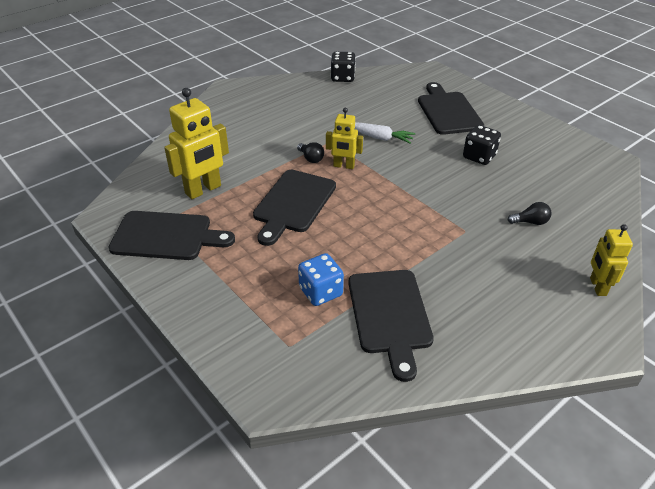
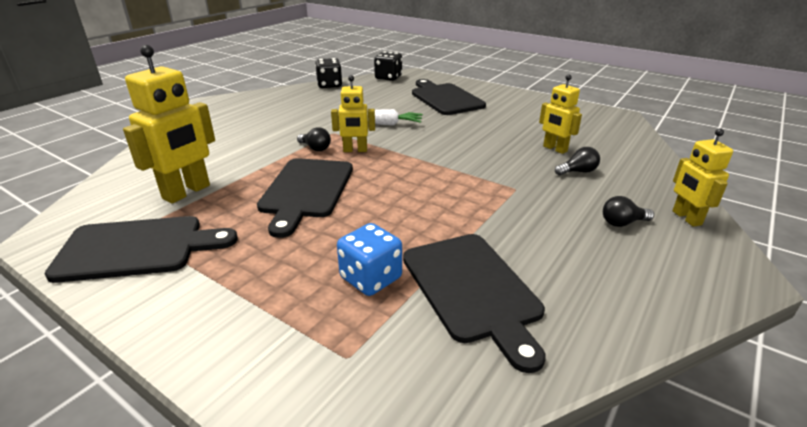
camera: 15 degrees left, 10 degrees down
(479, 156) = (494, 127): black dice -> black dice (388, 78)
(523, 192) = (554, 149): none -> yellow robot
(538, 281) = (622, 223): none -> black light bulb

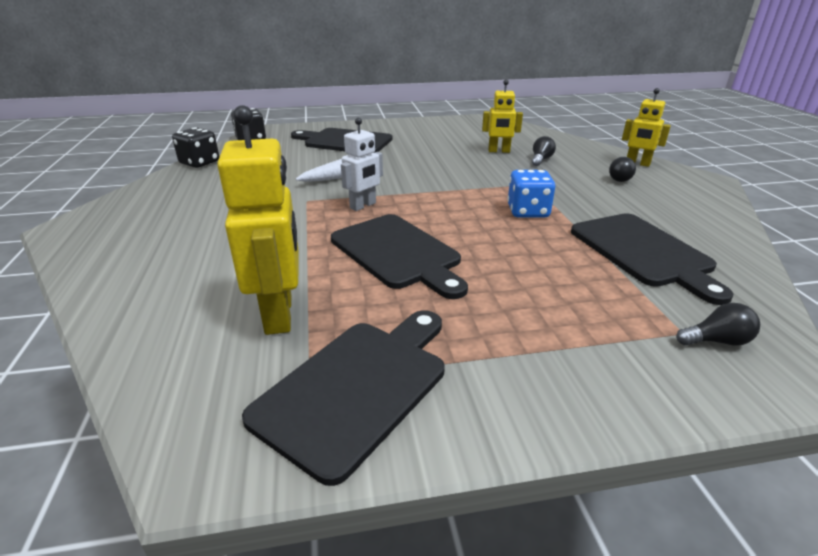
camera: 45 degrees left, 0 degrees up
(315, 148) = (322, 219): black light bulb -> black light bulb (716, 341)
(355, 150) = (363, 206): yellow robot -> white robot
(371, 278) = (585, 281): blue dice -> blue dice (528, 211)
(472, 289) = (643, 252): black cutting board -> black cutting board turned 45 degrees clockwise

